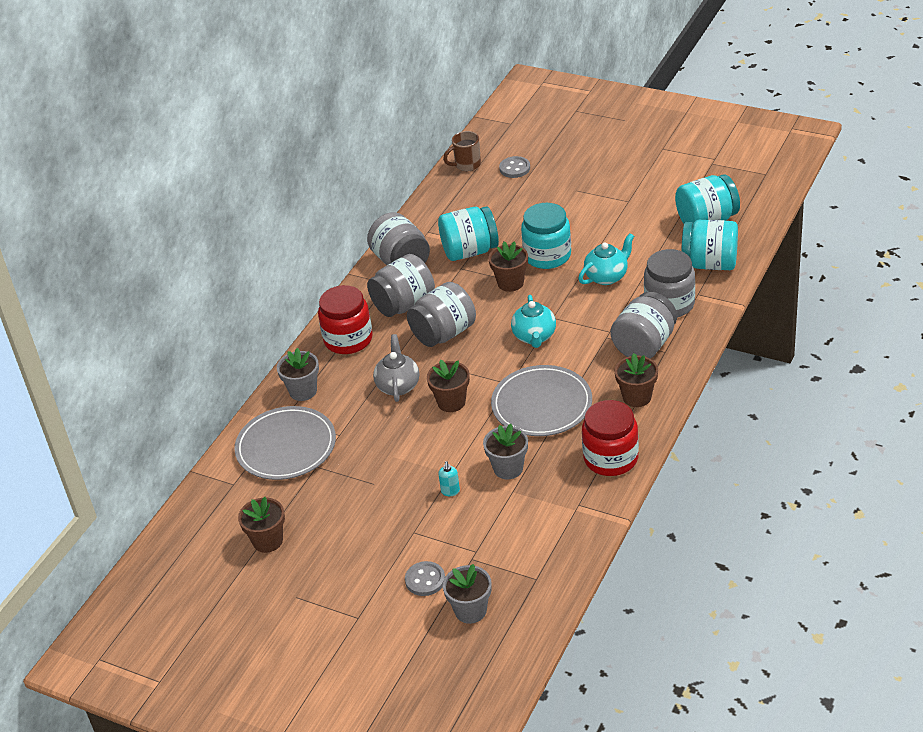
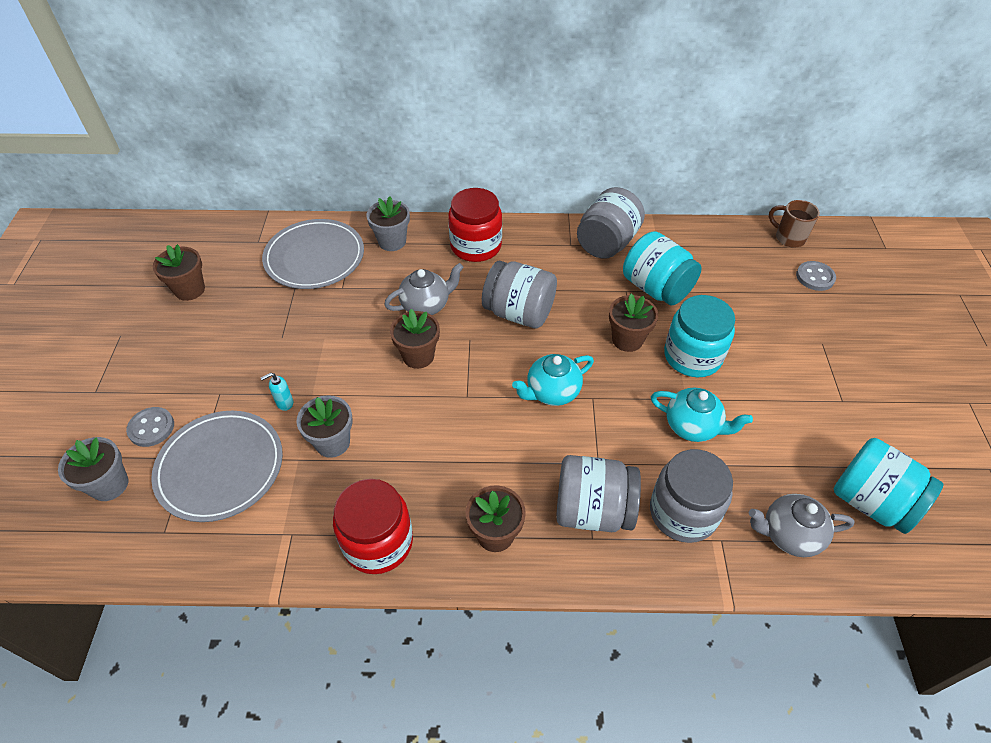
camera: 60 degrees right, 10 degrees up
(404, 304) = (546, 267): grey jar -> none
(542, 404) = (444, 438): grey plate -> grey plate (220, 467)
(710, 264) = (789, 535): turquoise jar -> grey teapot

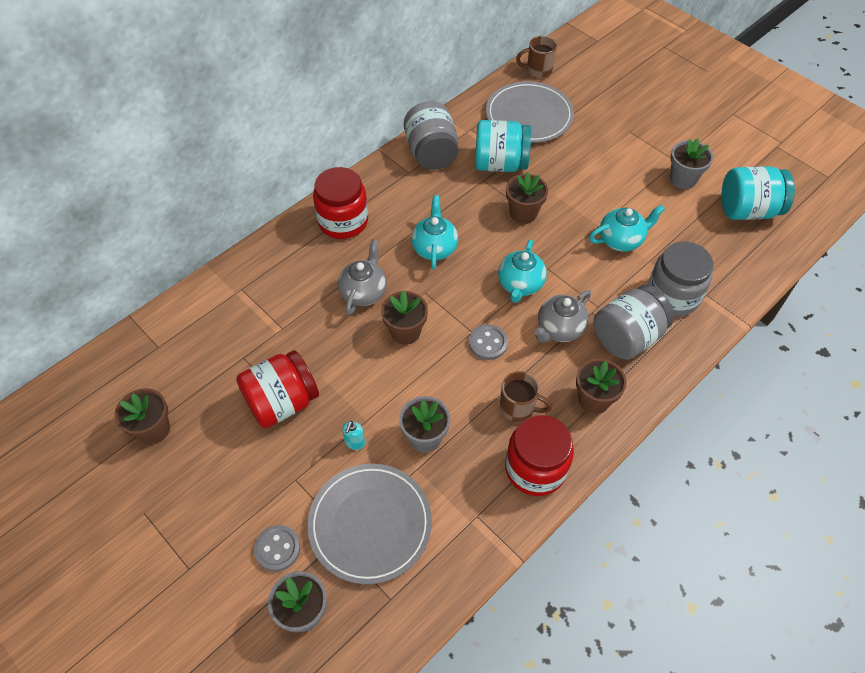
camera: 45 degrees left, 5 degrees up
(278, 336) = (282, 402): none -> red jar
(314, 257) = (227, 322): grey plate -> grey plate (529, 115)
(392, 241) = (274, 264): grey flower pot -> grey flower pot (683, 179)
(426, 484) = (518, 408): none -> brown mug
(519, 313) = (434, 248): grey jar -> turquoise teapot
(692, 356) = (572, 195): turquoise jar -> none
(789, 535) = (732, 262): grey teapot -> grey teapot (559, 329)
(815, 277) = (581, 89): grey button -> grey button (488, 343)

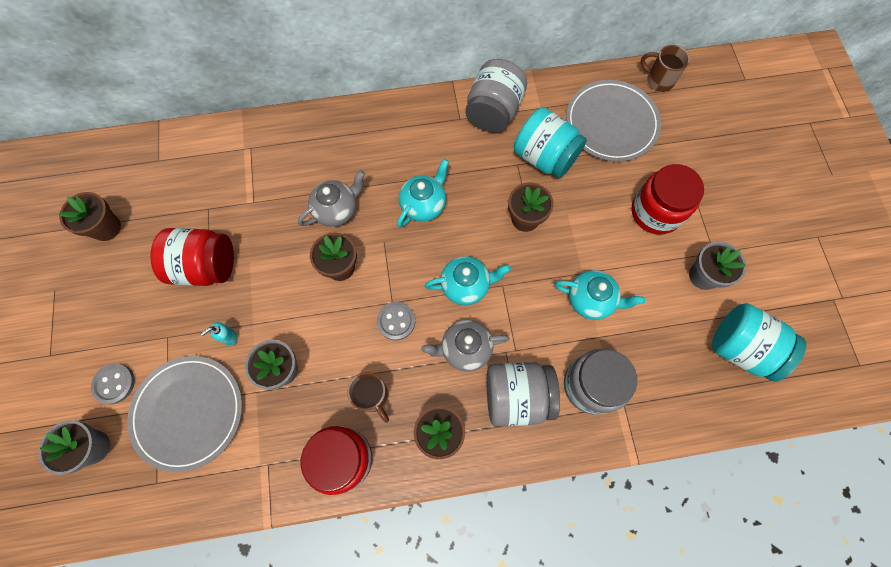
camera: 35 degrees right, 15 degrees up
(343, 221) = (371, 134): red jar -> red jar (655, 212)
(520, 285) = (466, 285): turquoise teapot -> turquoise teapot turned 150 degrees counterclockwise

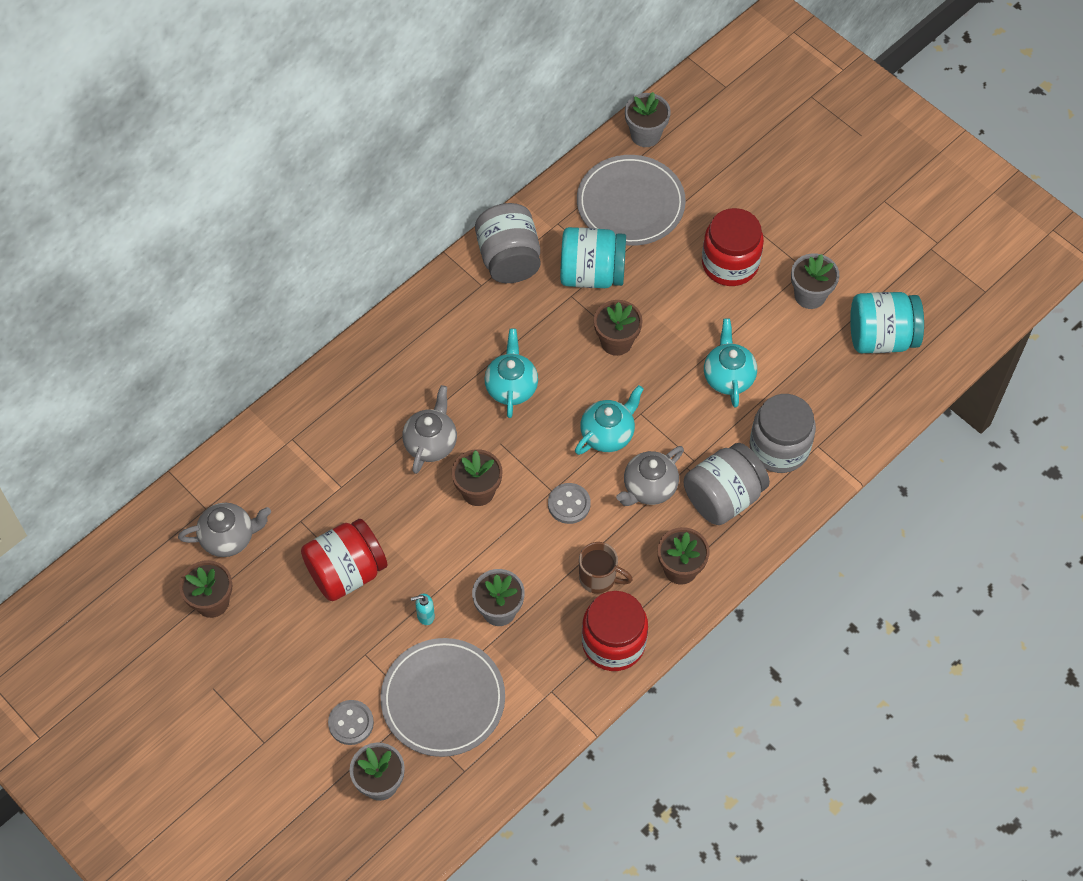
camera: 35 degrees left, 10 degrees down
(154, 190) = (229, 537): none -> grey teapot
(229, 337) = (425, 616): turquoise soap dispenser -> turquoise soap dispenser turned 60 degrees clockwise
(591, 300) = (728, 377): turquoise teapot -> turquoise teapot turned 75 degrees counterclockwise
(658, 80) = (645, 135): brown mug -> grey flower pot

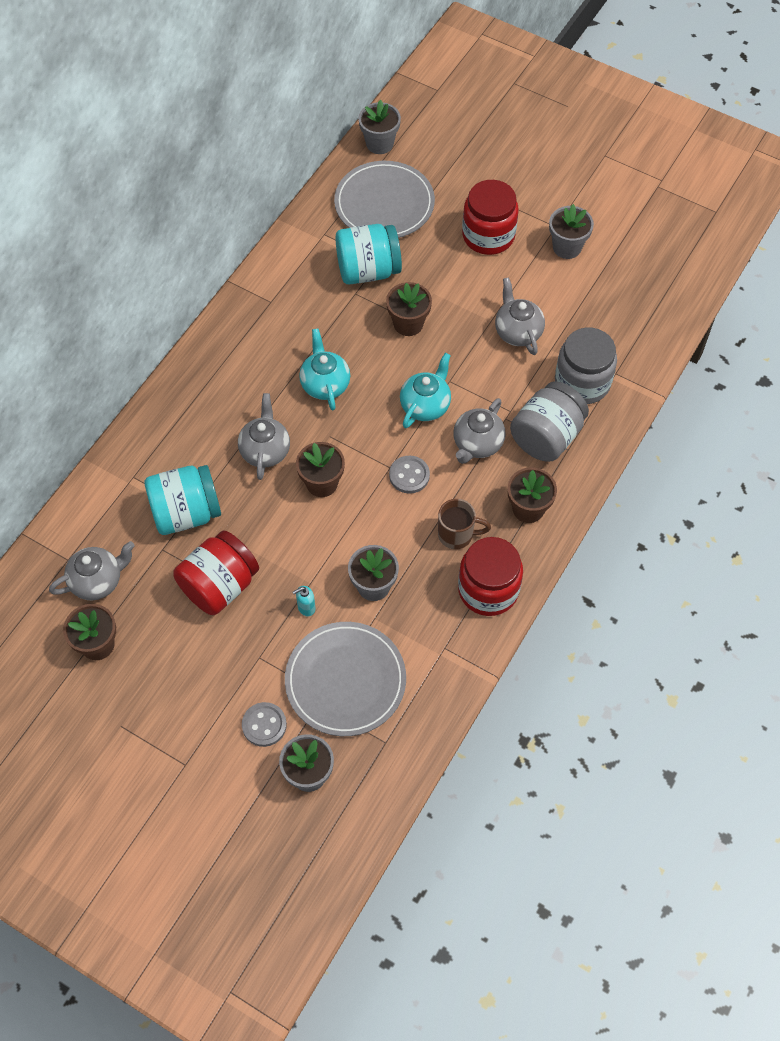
camera: 15 degrees left, 0 degrees up
(509, 259) = (289, 274): grey jar -> none
(728, 377) = (517, 332): turquoise teapot -> grey teapot
(881, 337) = (640, 269): turquoise jar -> turquoise jar (186, 513)

